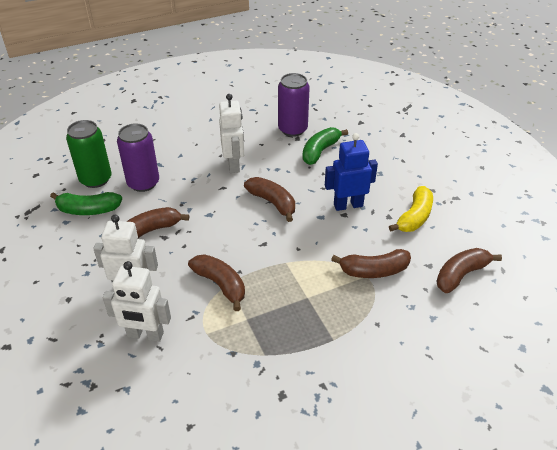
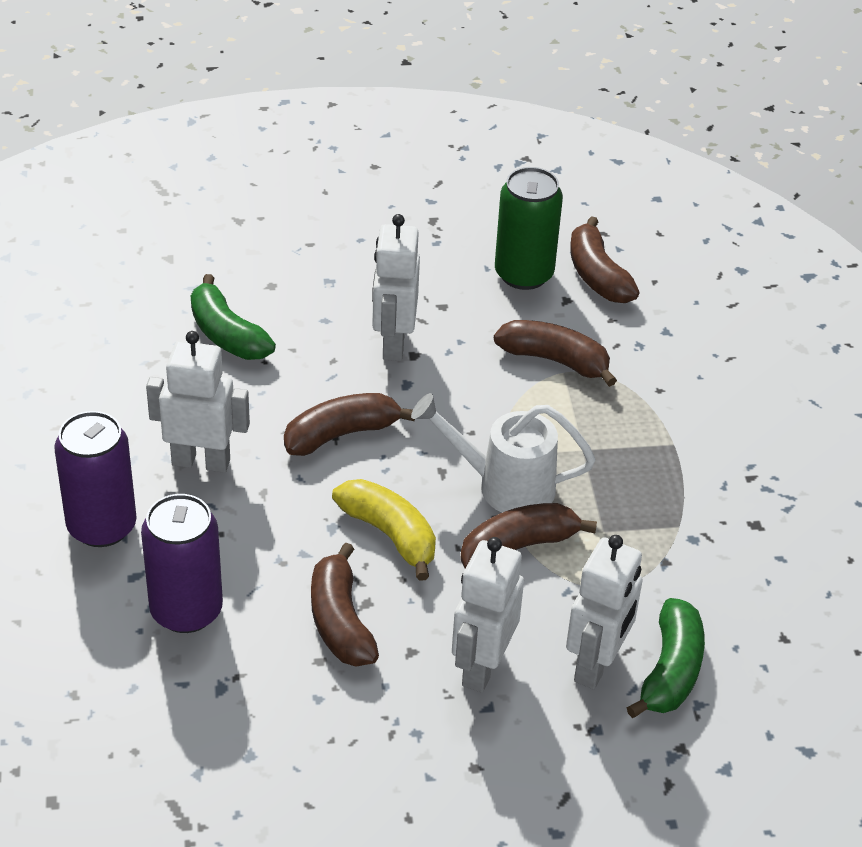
camera: 75 degrees left, 0 degrees up
(88, 210) = (230, 713): green banana -> green banana (670, 671)
(96, 179) = (130, 690): green can -> green can (524, 274)
(263, 270) = (504, 486): none -> white watering can
(292, 129) = (135, 352): purple can -> purple can (102, 526)
(348, 205) = (393, 343): blue robot -> white robot
(374, 271) = (555, 360): brown banana -> brown banana turned 75 degrees counterclockwise
(414, 217) = (457, 279): yellow banana -> yellow banana (390, 535)

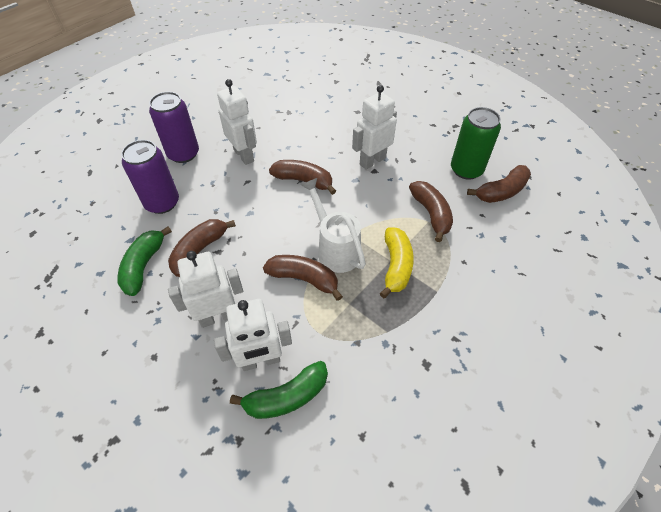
camera: 50 degrees right, 10 degrees up
(227, 334) = (317, 118): green banana -> green banana (144, 266)
(390, 535) = (264, 232): yellow banana -> yellow banana (396, 266)
(597, 275) = (501, 192): brown banana -> brown banana turned 150 degrees counterclockwise

